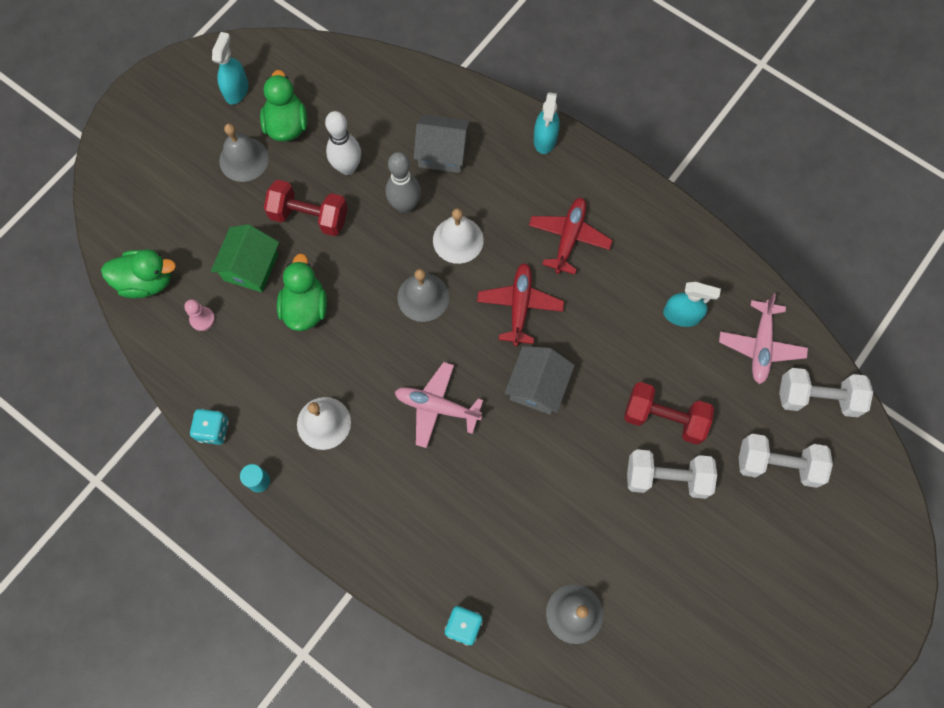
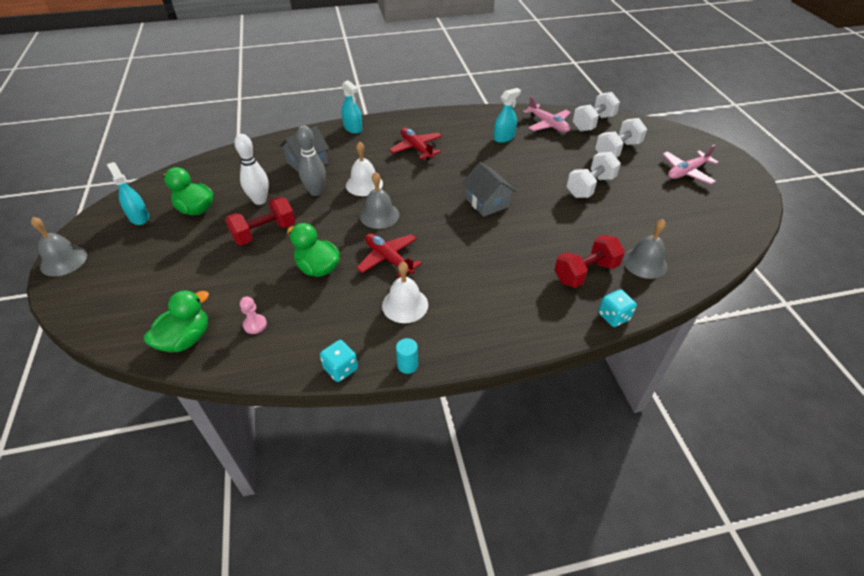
camera: 50 degrees left, 25 degrees down
(244, 159) = (184, 239): grey bell -> grey bell (63, 260)
(251, 267) = (256, 278): green house -> none
(437, 407) = (454, 247): pink plane -> pink plane (686, 172)
(519, 306) = (432, 184): red plane -> red plane (388, 259)
(664, 418) = (554, 170): red dumbbell -> red dumbbell (585, 273)

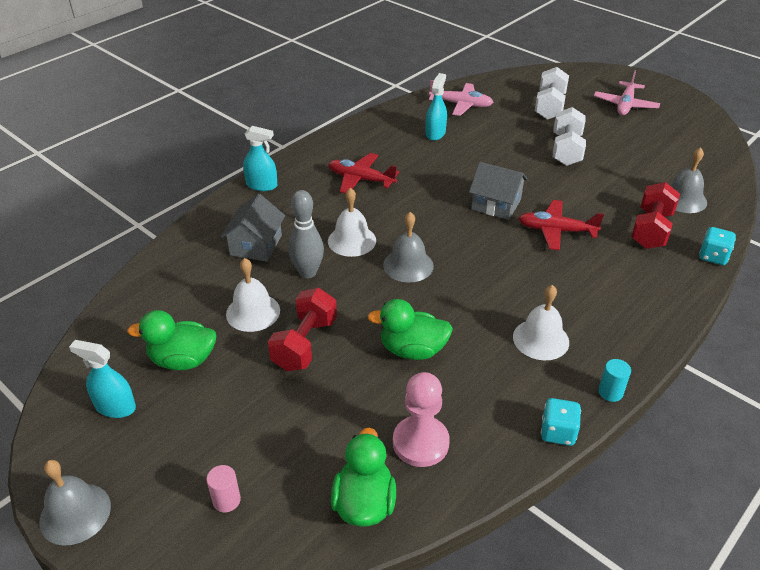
camera: 35 degrees left, 5 degrees down
(128, 295) = (226, 500): none -> pink cylinder
(255, 325) = (420, 443): pink pawn -> pink pawn, size x1.88
(260, 200) = (253, 312): white bowling pin -> white bell
(388, 259) = (471, 304): red plane -> red plane (556, 231)
(593, 123) = (499, 88): white dumbbell -> none

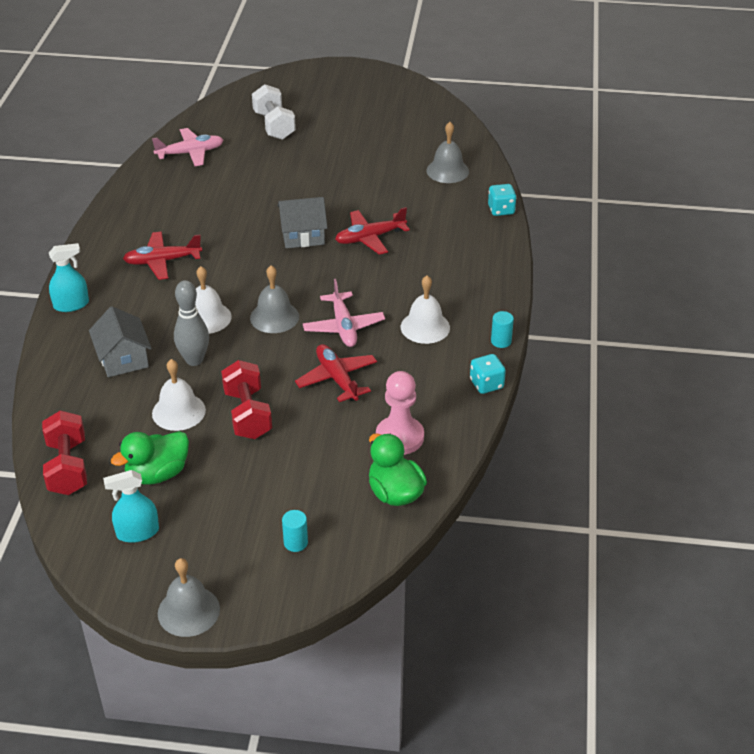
camera: 35 degrees left, 0 degrees up
(226, 500) = (295, 543): pink cylinder -> turquoise cylinder
(412, 350) = (337, 379): green duck -> red plane
(435, 133) = (191, 191): turquoise spray bottle -> none
(566, 150) = (322, 163): white dumbbell -> none
(625, 105) = (339, 100): pink plane -> pink plane (343, 327)
(651, 230) = (442, 207): red dumbbell -> red dumbbell (68, 467)

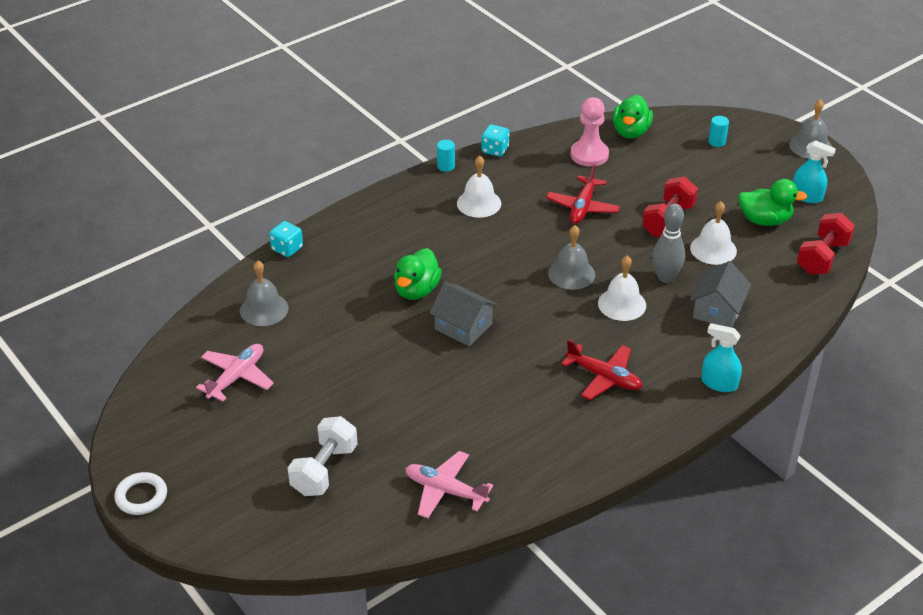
camera: 135 degrees left, 0 degrees up
(343, 327) = (532, 236): pink plane -> pink plane (236, 377)
(351, 69) = (141, 496): none -> white ring
(370, 238) = (416, 290): red plane -> green duck

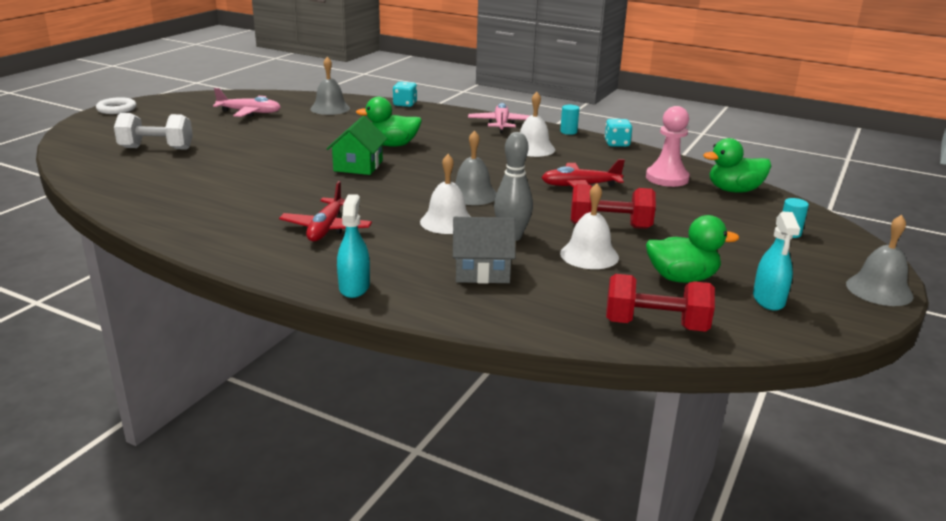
camera: 65 degrees right, 15 degrees down
(445, 490) = (141, 188): pink plane -> pink plane (501, 124)
(463, 327) = (358, 166): grey house -> green house
(765, 220) = (682, 278): green duck -> green duck turned 75 degrees counterclockwise

